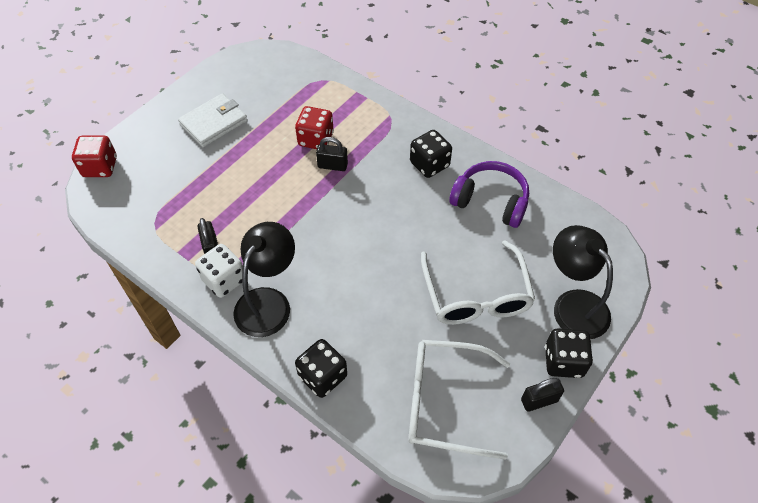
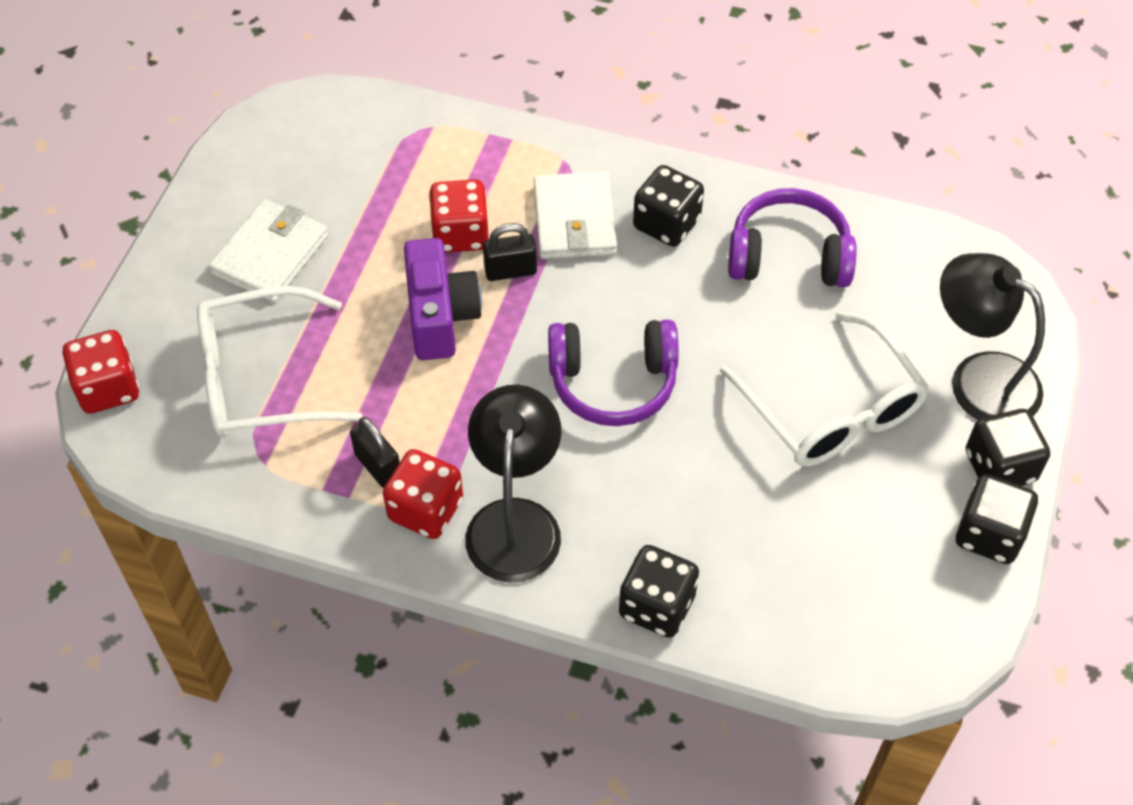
camera: 20 degrees left, 0 degrees up
(224, 280) = (425, 510): white dice -> red dice
(284, 179) = (440, 316): none -> purple camera
(359, 242) = (613, 382): none -> purple headphones
(380, 148) = (574, 220): none -> white wallet
(444, 402) = (855, 583): white glasses -> white glasses (260, 379)
(539, 400) = (989, 534): black padlock -> black dice

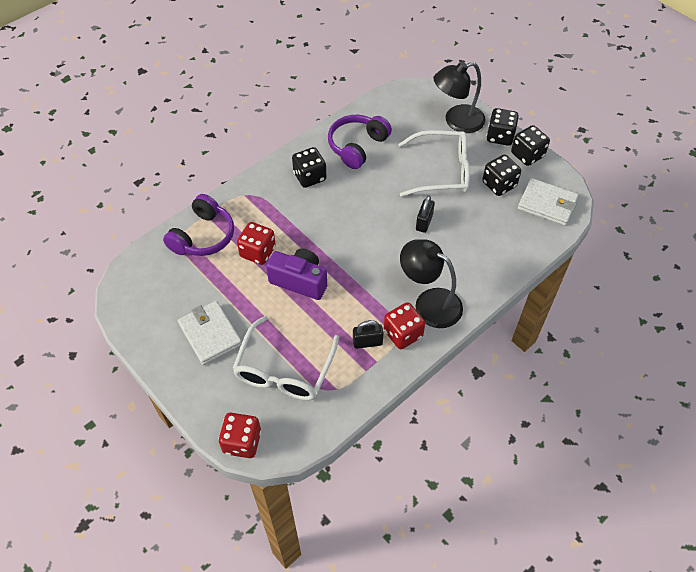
camera: 60 degrees left, 0 degrees up
(510, 271) = (293, 243): black padlock -> black padlock (424, 222)
(574, 220) = (282, 207): white wallet -> white wallet (547, 204)
(613, 382) = (380, 235): purple headphones -> purple headphones (203, 236)
(657, 606) = (500, 272): black dice -> black dice (499, 184)

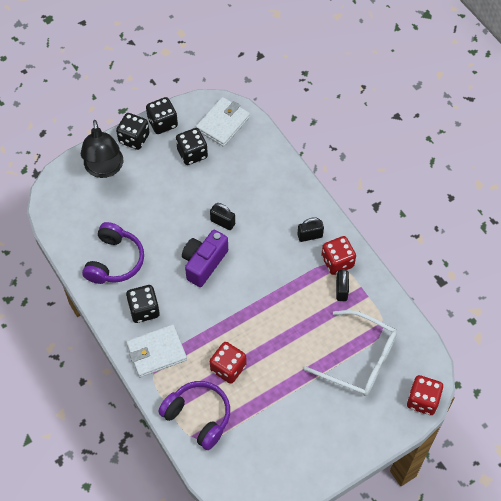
camera: 80 degrees left, 5 degrees up
(210, 334) = (313, 418): white wallet -> white wallet (156, 352)
(299, 281) = (268, 335): purple camera -> purple camera (204, 263)
(357, 146) = (114, 261): purple headphones -> purple headphones turned 120 degrees counterclockwise
(429, 303) = (310, 236): black lamp -> black padlock
(442, 171) = (165, 195): white glasses -> none

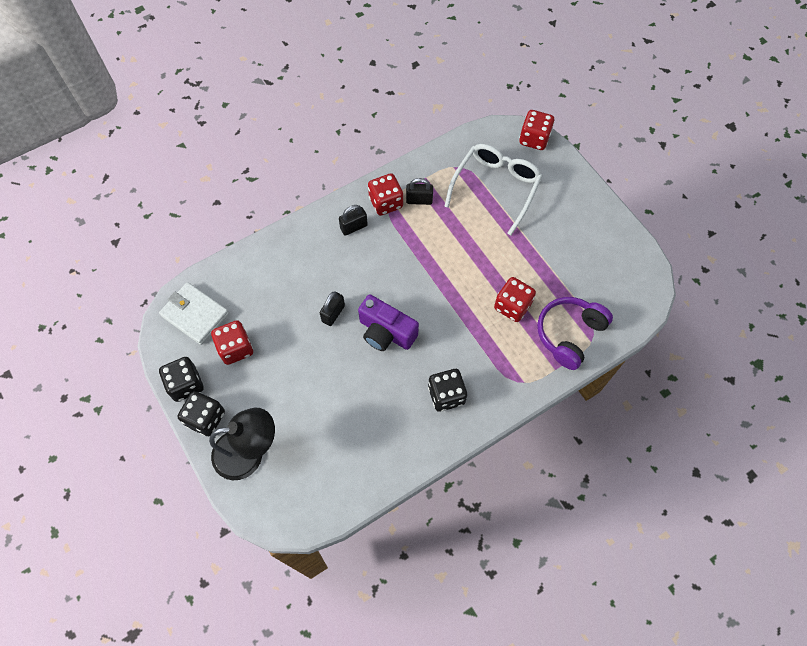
camera: 90 degrees left, 5 degrees up
(114, 261) = (382, 432): purple headphones -> none
(156, 352) = (498, 379): white wallet -> none
(192, 153) = (235, 348): black dice -> red dice
(310, 236) = (354, 227): black padlock -> black padlock turned 75 degrees clockwise

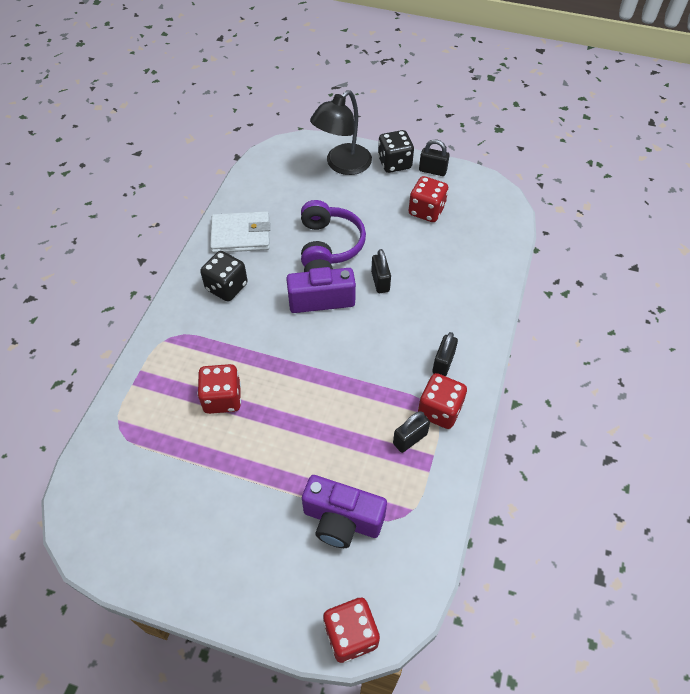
camera: 140 degrees right, 10 degrees down
(186, 384) = (432, 170): black dice -> black padlock
(195, 314) = (484, 210): white wallet -> white wallet (241, 235)
(496, 187) = (342, 520): white glasses -> purple camera
(569, 334) = (145, 411): purple headphones -> purple headphones (329, 245)

